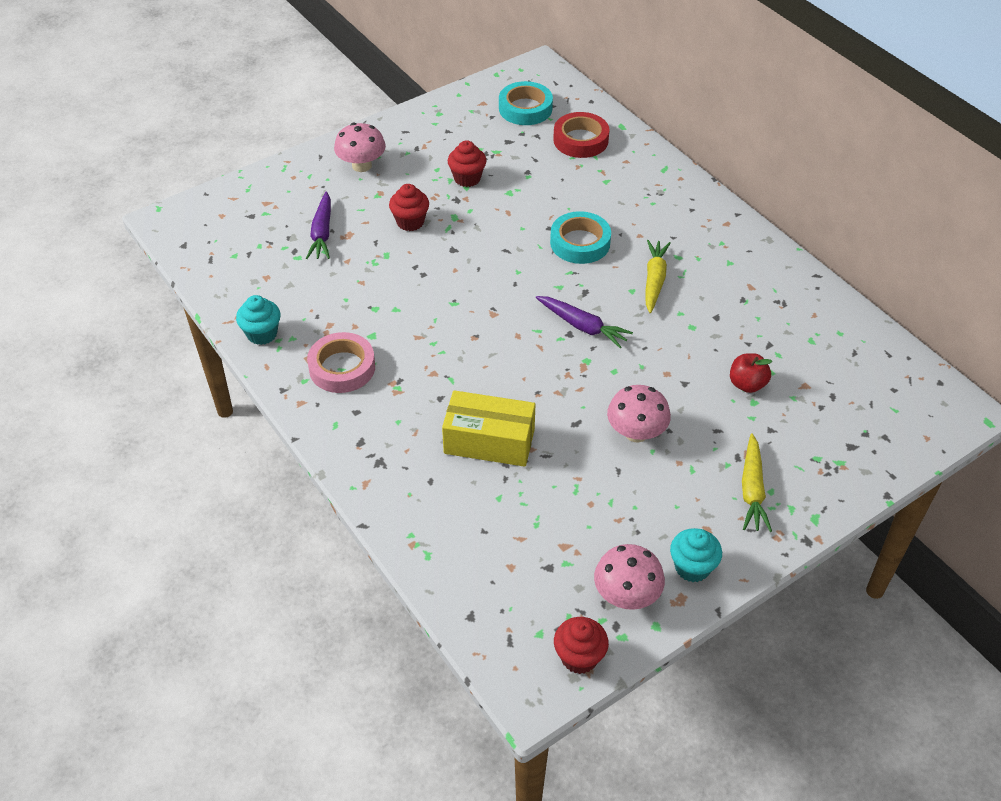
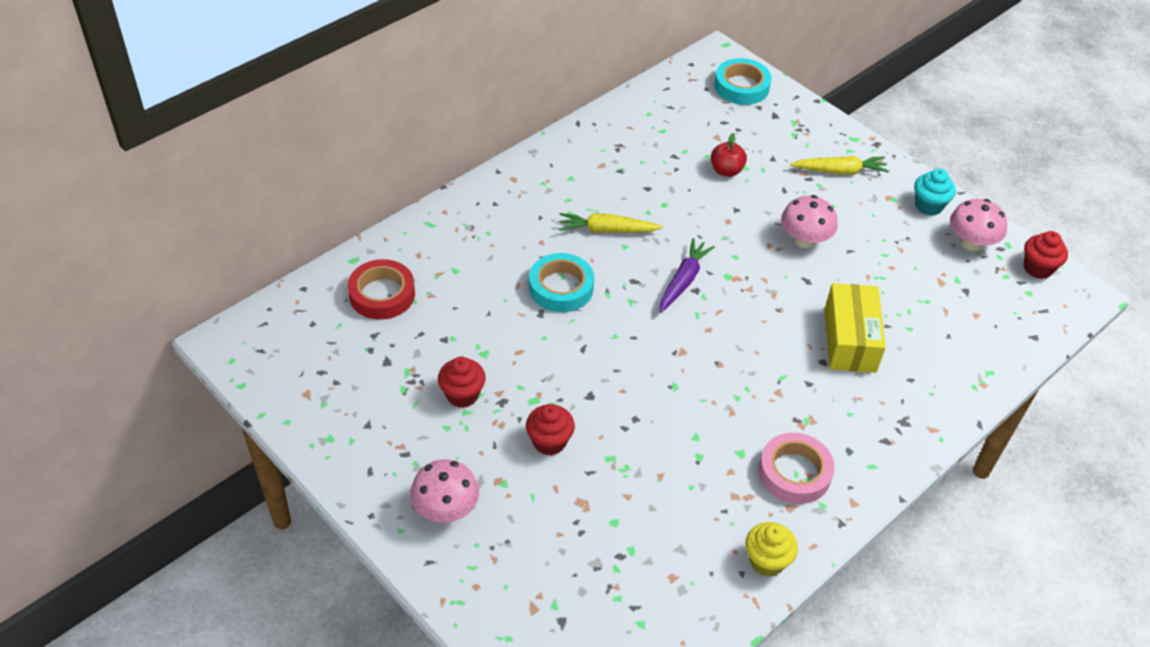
camera: 100 degrees left, 0 degrees up
(262, 334) = (766, 561): turquoise cupcake -> yellow cupcake
(322, 233) = (583, 531): purple carrot -> none
(525, 108) = (319, 349): turquoise tape -> turquoise tape (741, 86)

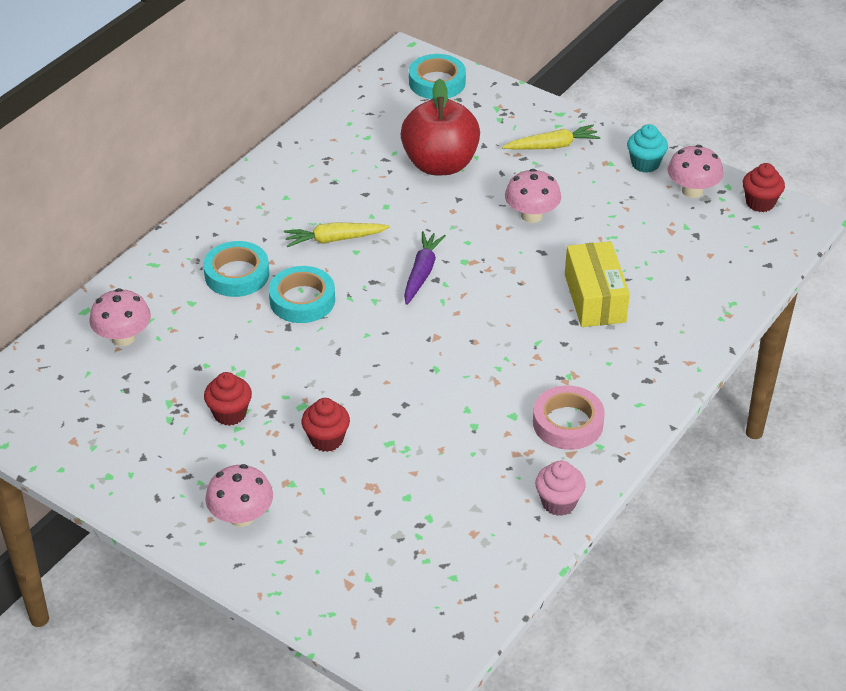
camera: 10 degrees left, 5 degrees down
(382, 294) = (123, 337): red tape -> pink mushroom
(505, 249) = (237, 274): none -> turquoise tape
(726, 171) = (440, 164): red apple -> red apple, size x2.16
(766, 561) = (558, 502): yellow cupcake -> pink cupcake

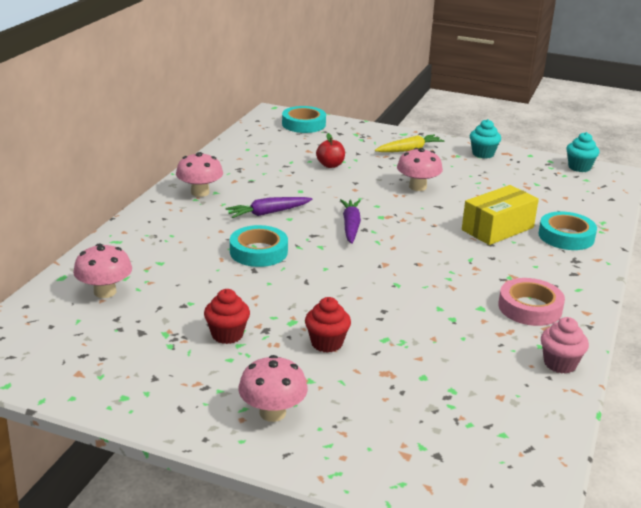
camera: 15 degrees left, 15 degrees down
(237, 274) = (194, 241): turquoise tape -> turquoise tape (566, 236)
(334, 239) = (268, 213): yellow carrot -> purple carrot
(440, 164) = (330, 165): red apple -> red apple, size x0.46
(594, 298) = (497, 228): yellow box -> yellow box turned 75 degrees clockwise
(692, 191) = (527, 165): pink mushroom -> pink mushroom (200, 192)
(760, 203) = (579, 167): red cupcake -> turquoise cupcake

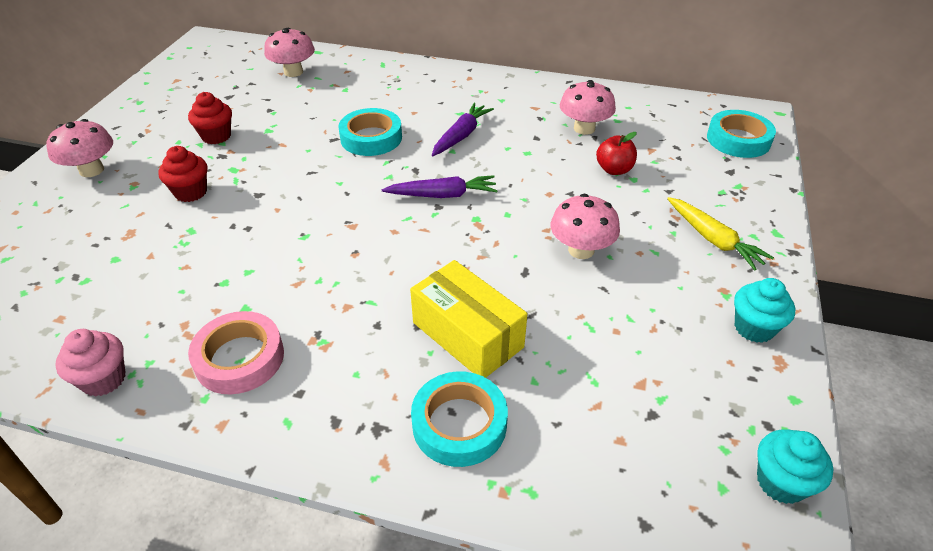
camera: 85 degrees right, 15 degrees up
(200, 192) = (497, 91): pink mushroom -> pink mushroom (584, 128)
(268, 213) = (461, 136): purple carrot -> purple carrot turned 60 degrees clockwise

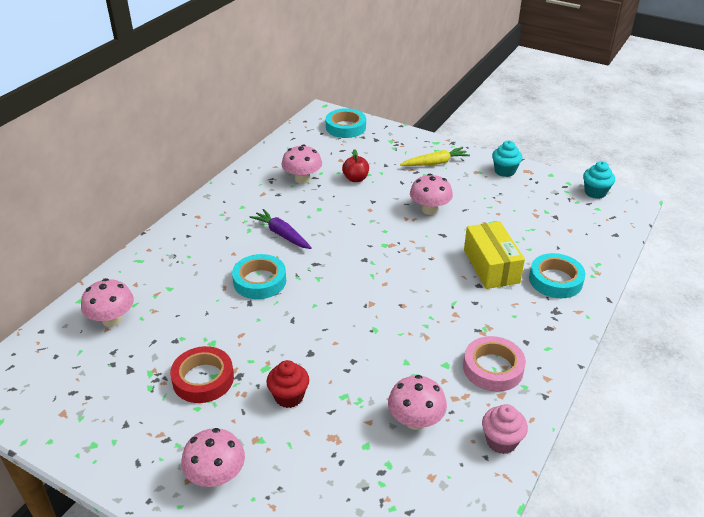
camera: 75 degrees left, 5 degrees down
(148, 293) = (415, 420): none -> pink mushroom
(216, 136) = (203, 379): red cupcake -> red tape
(442, 195) = (352, 255): purple carrot -> none
(467, 335) = (491, 266): yellow box -> yellow box turned 75 degrees counterclockwise

